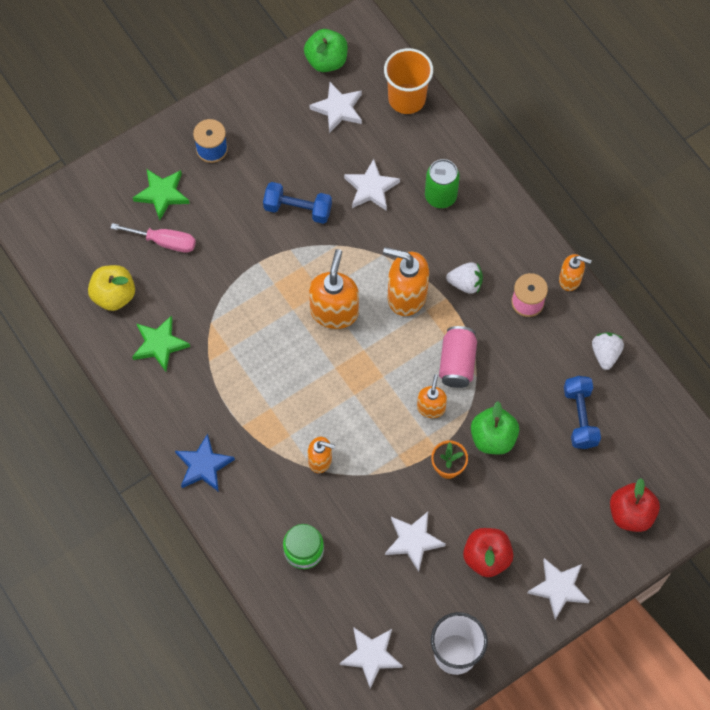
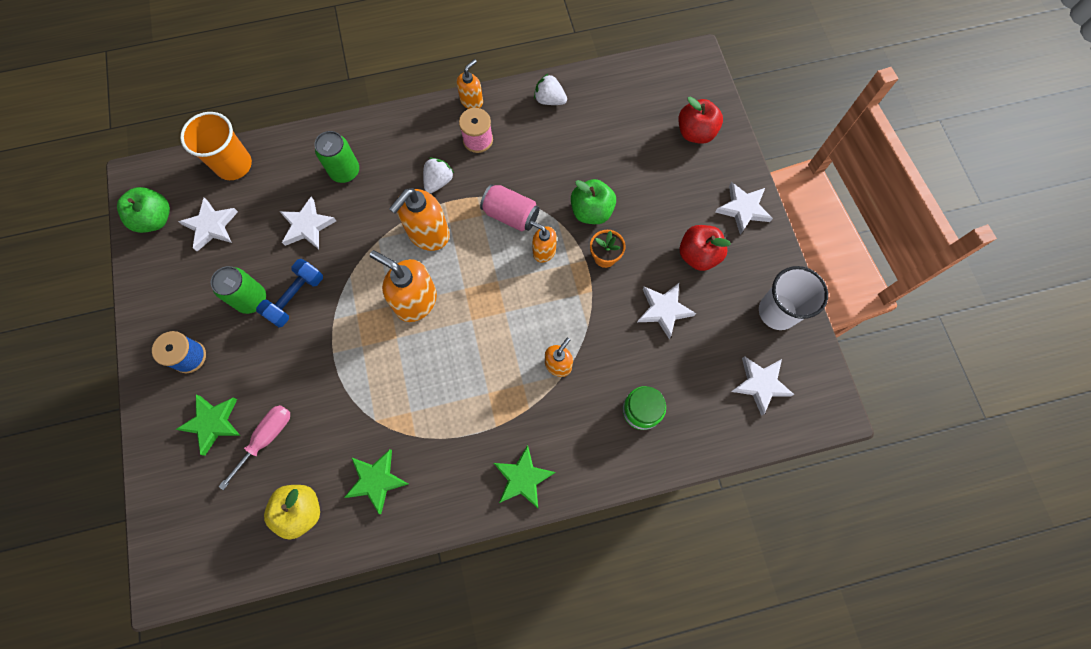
camera: 70 degrees left, 5 degrees up
(203, 465) = (522, 478): blue star -> green star
(282, 174) = (252, 299): none -> green can
(580, 417) = (598, 138): blue dumbbell -> none

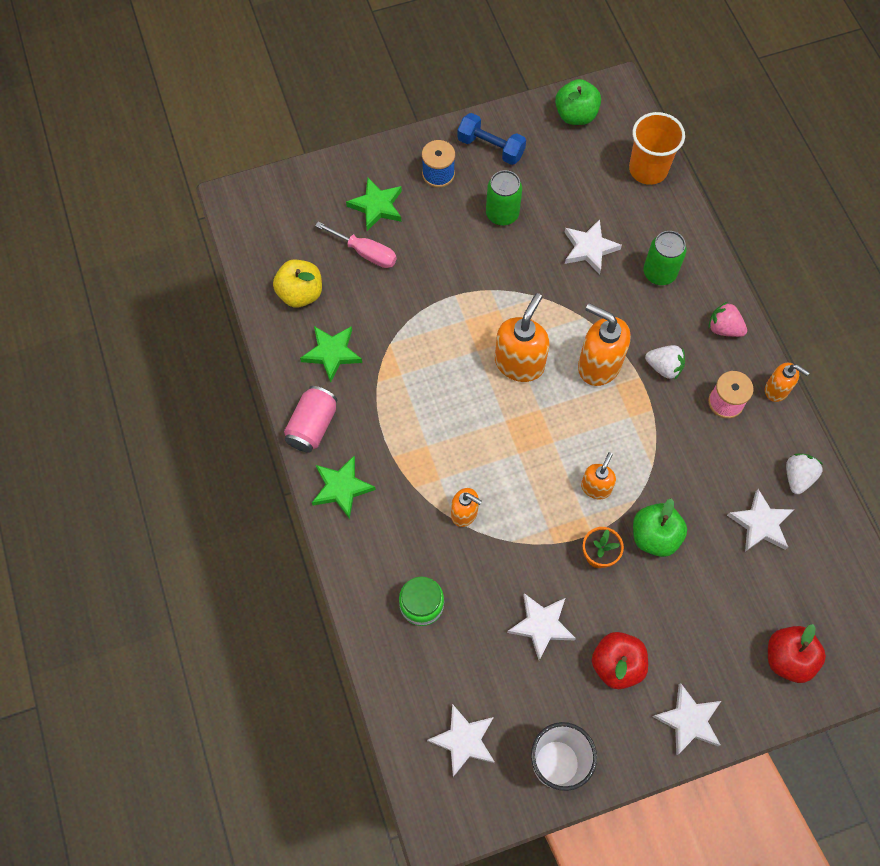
camera: 85 degrees right, 5 degrees down
(211, 226) = (575, 164): white star -> white star (760, 524)
(295, 297) = (509, 252): blue dumbbell -> blue dumbbell (491, 147)
(409, 130) = (724, 328): none -> pink strawberry
(510, 215) = (635, 447): pink can -> pink can (312, 426)

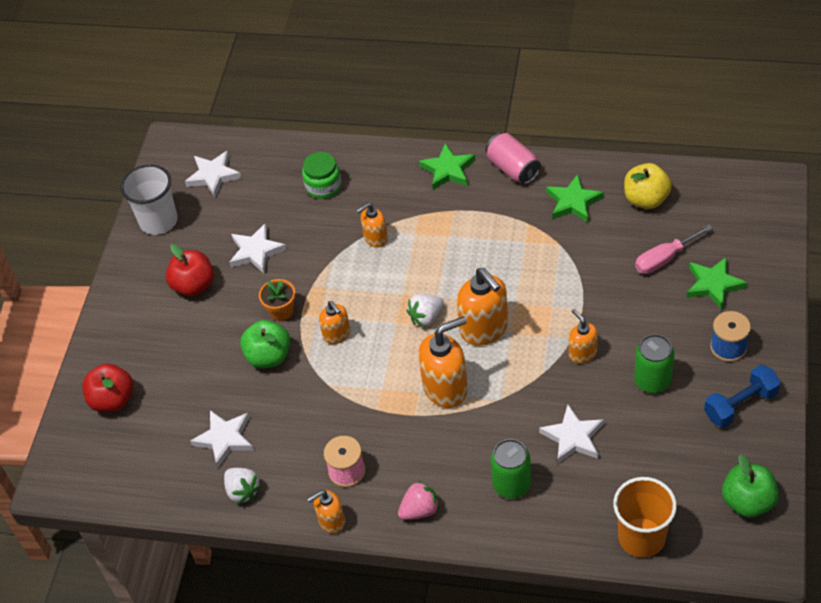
camera: 125 degrees right, 15 degrees down
(502, 275) = (582, 353): none -> orange soap dispenser
(664, 367) = (411, 439): white strawberry -> white strawberry (426, 317)
(688, 721) = (123, 312): white star -> none

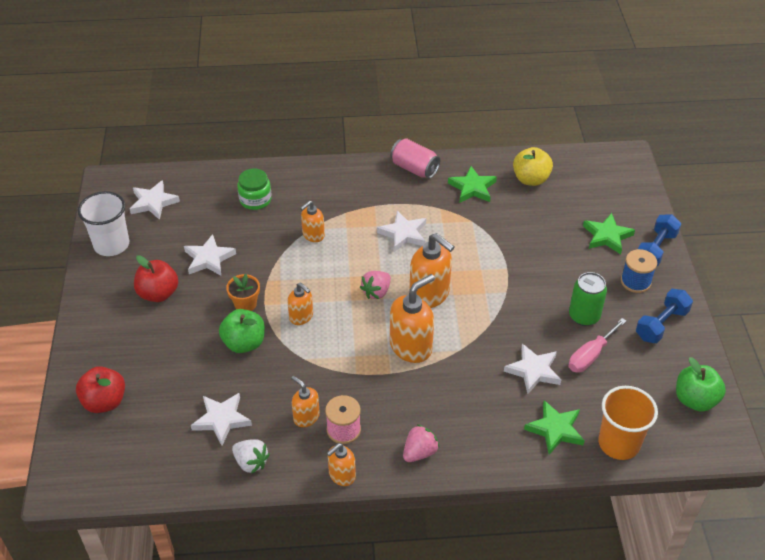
camera: 20 degrees left, 5 degrees down
(426, 317) = (376, 292): white strawberry -> pink strawberry
(448, 170) = (360, 175): green star -> green star (555, 429)
(476, 250) = (403, 234): none -> white star
(511, 485) = (494, 418): green can -> none
(582, 353) = (519, 302): orange soap dispenser -> orange soap dispenser (306, 417)
(664, 259) = (561, 221): pink screwdriver -> pink screwdriver (590, 355)
(767, 310) = (656, 249): none -> blue dumbbell

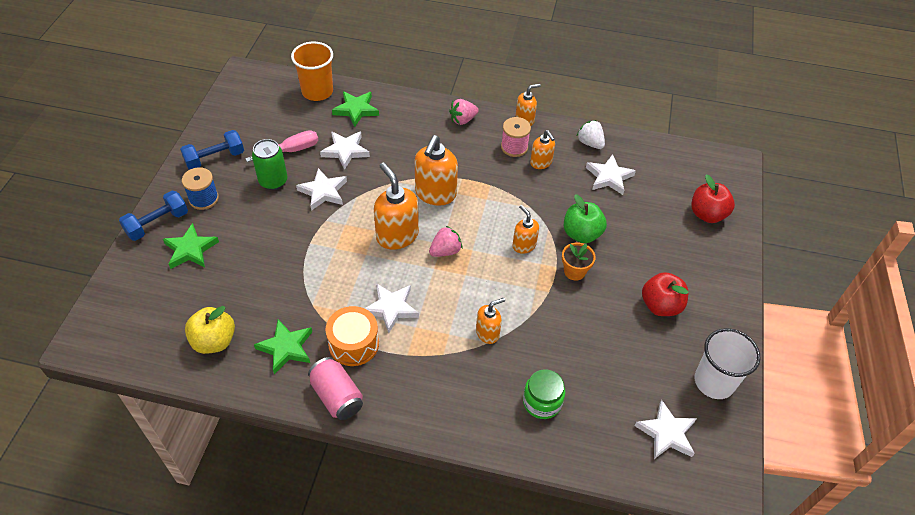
camera: 165 degrees left, 5 degrees up
(209, 259) = (606, 333): white star -> white star (323, 192)
(411, 347) = (435, 194): orange soap dispenser -> orange soap dispenser turned 45 degrees counterclockwise
(421, 202) = (353, 344): none -> orange drum
(695, 400) = (240, 103): green apple -> none

